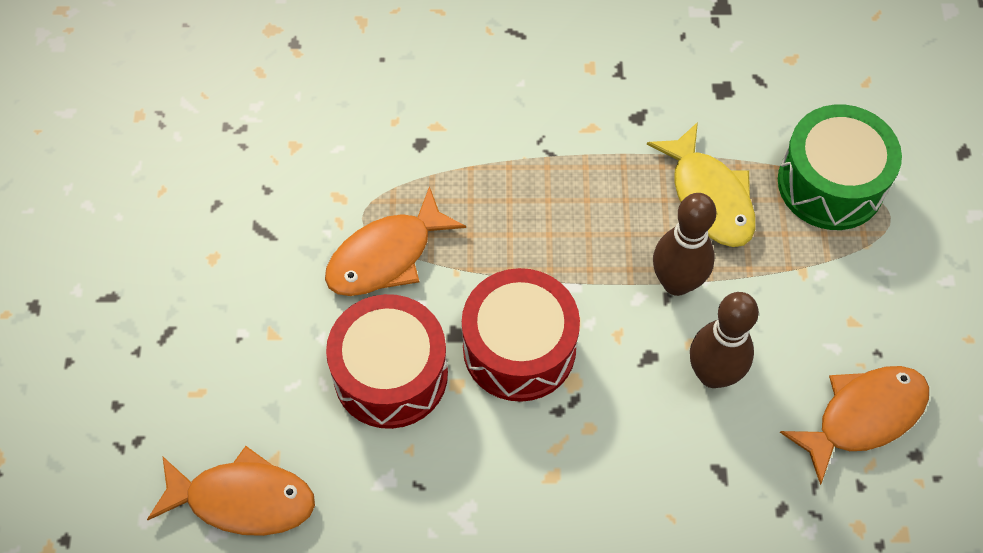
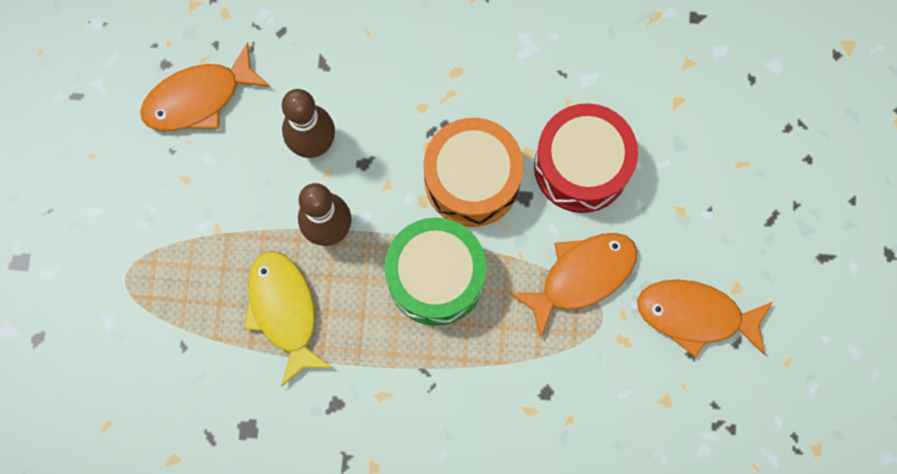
camera: 175 degrees left, 15 degrees up
(243, 499) = (700, 73): orange fish -> orange fish (695, 315)
(519, 348) = (472, 180): red drum -> orange drum
(830, 183) = (170, 315): green drum -> green drum (436, 277)

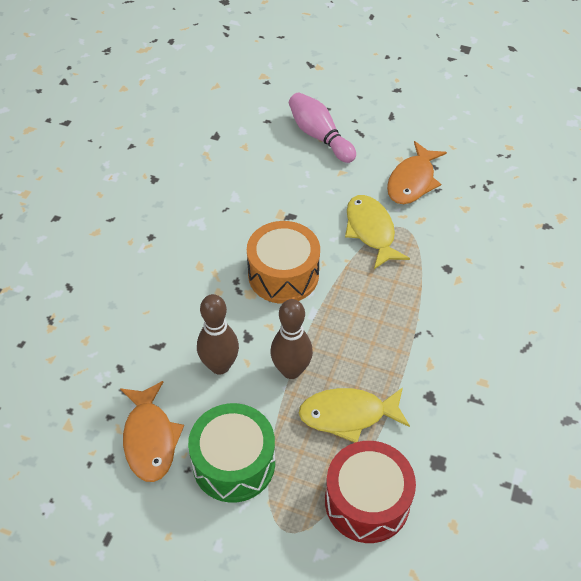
camera: 75 degrees left, 25 degrees down
(436, 277) = (348, 311): green drum -> green drum (234, 463)
(581, 166) = (294, 214): red drum -> red drum (367, 501)
(581, 276) = (371, 231): orange fish -> yellow fish
(744, 162) = (319, 136): none -> pink bowling pin

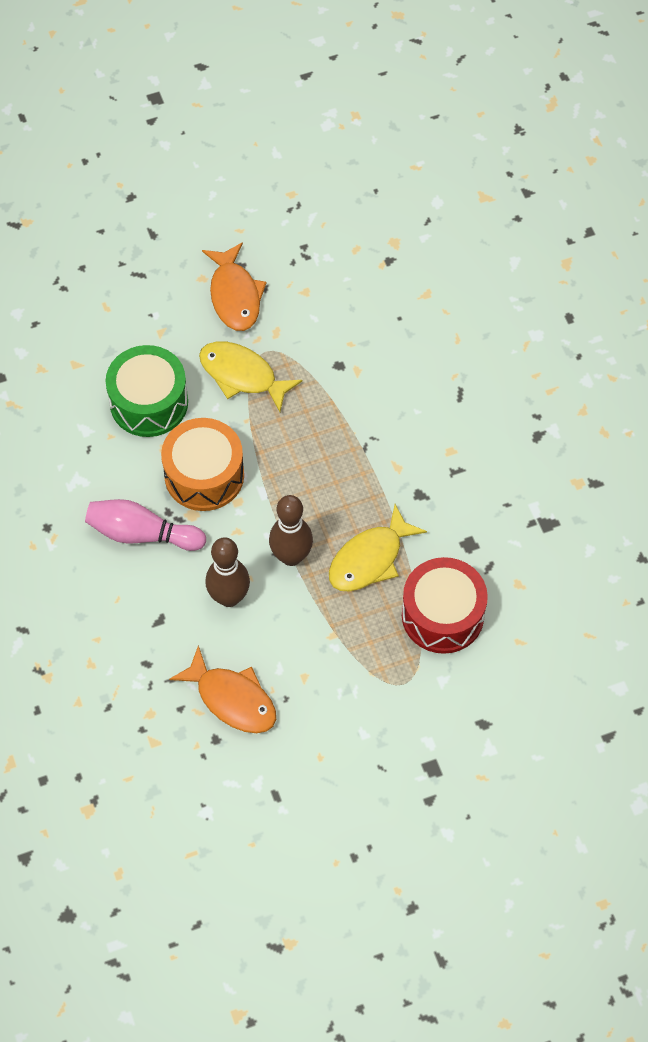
camera: 40 degrees left, 10 degrees up
(234, 463) = (317, 665): green drum -> green drum (149, 402)
(319, 136) = (104, 306): pink bowling pin -> pink bowling pin (142, 534)

